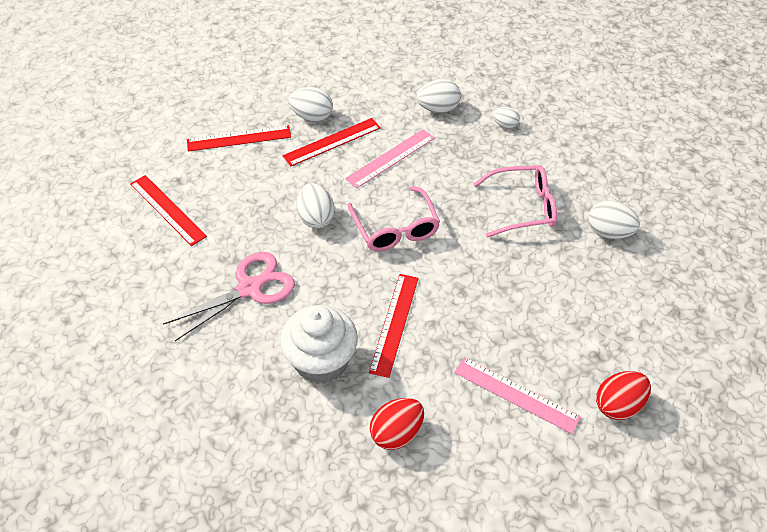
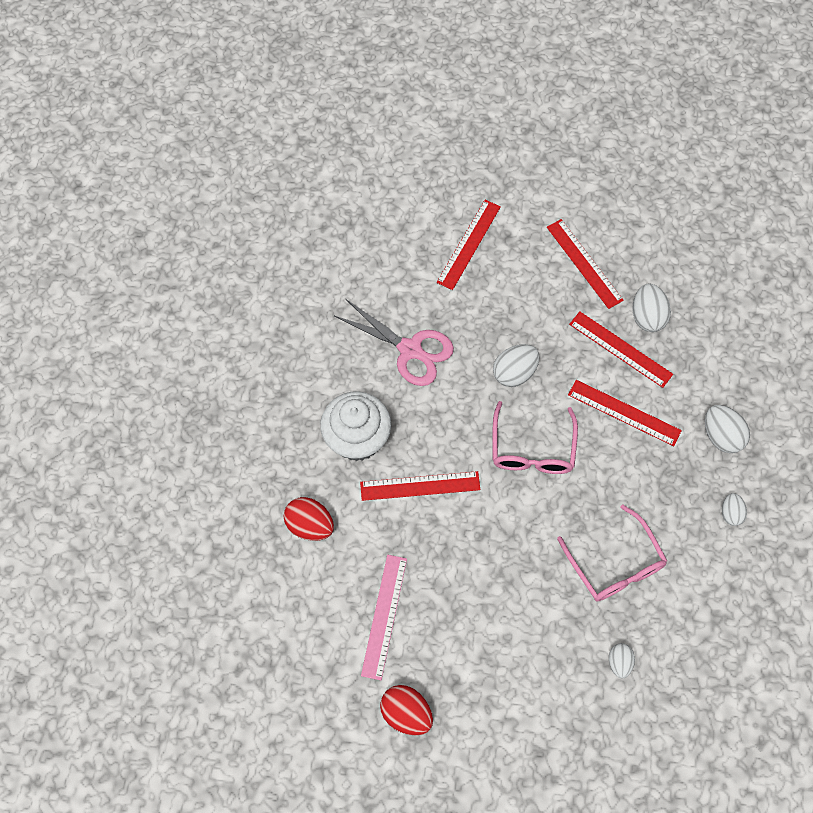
camera: 70 degrees right, 15 degrees up
(390, 158) = (624, 413): pink ruler -> red ruler
(395, 228) = (532, 449): pink glasses -> pink glasses turned 45 degrees counterclockwise
(609, 232) = (619, 662): white egg -> white egg, size x0.61

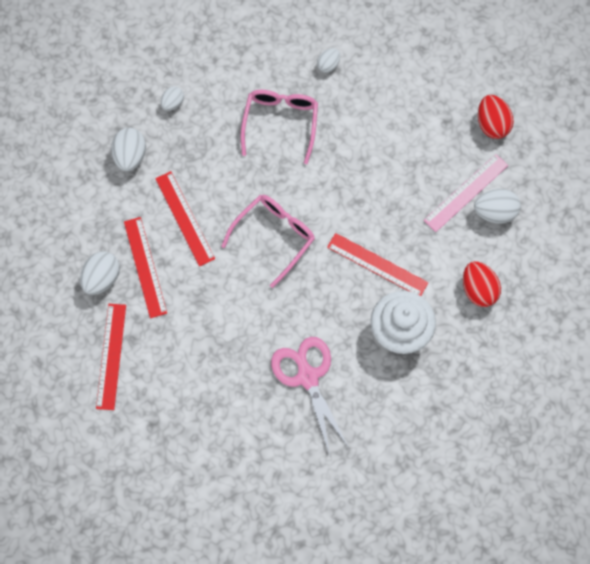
camera: 145 degrees left, 5 degrees up
(469, 244) = (190, 439): red ruler -> none
(514, 373) = (241, 303): white egg -> white egg (495, 212)

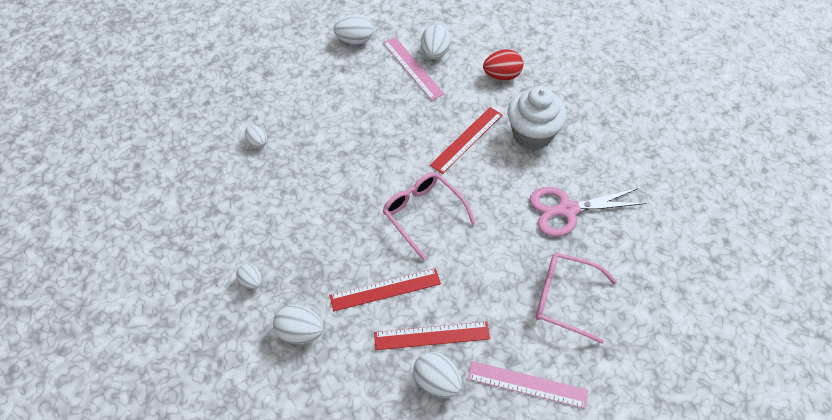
camera: 80 degrees left, 15 degrees down
(111, 356) = (527, 384): red ruler -> pink ruler
(280, 123) = (305, 190): pink glasses -> pink glasses (565, 299)
(492, 124) = (354, 40): red egg -> white egg

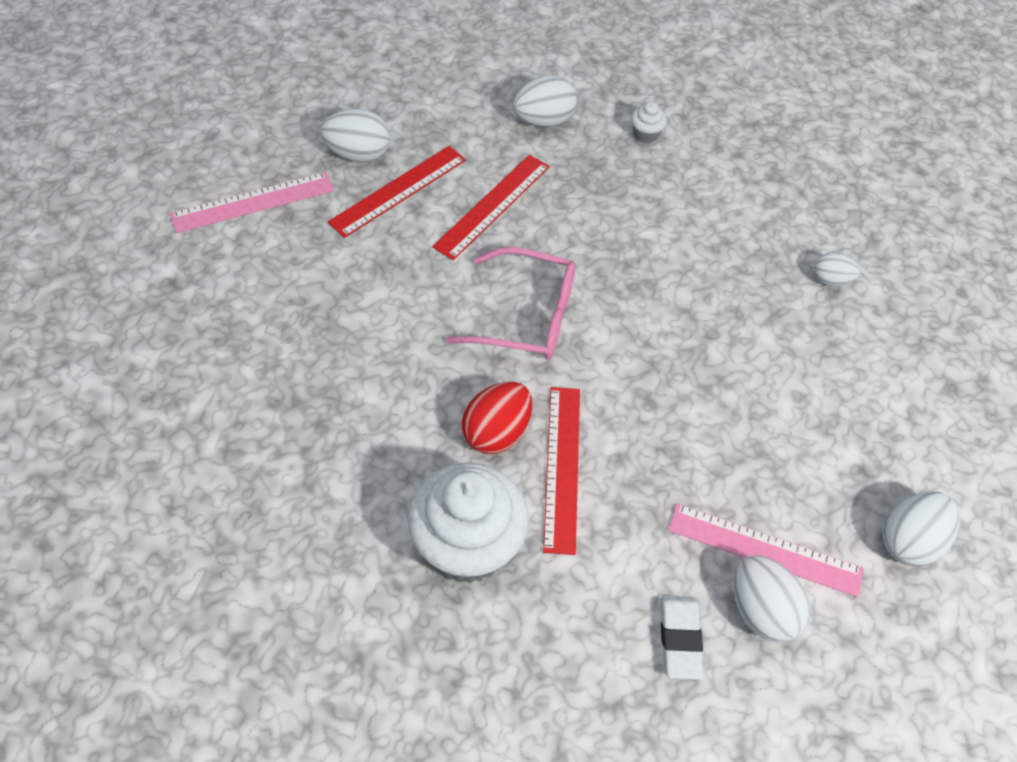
camera: 140 degrees right, 0 degrees up
(251, 281) = (645, 134): white egg -> white cupcake
(474, 62) = (679, 639): none -> white eraser
(501, 76) = (608, 641): red egg -> red egg (496, 432)
(565, 299) = (260, 316): pink glasses -> none
(567, 210) = (327, 444): pink scissors -> none

